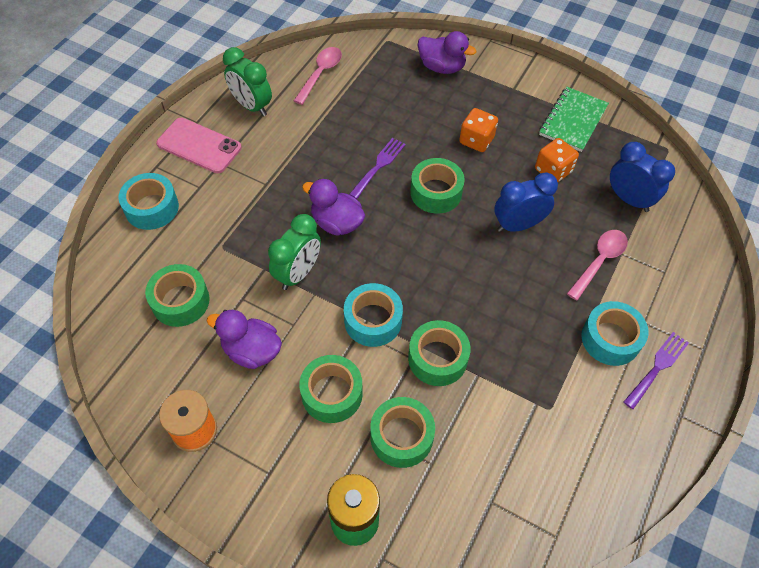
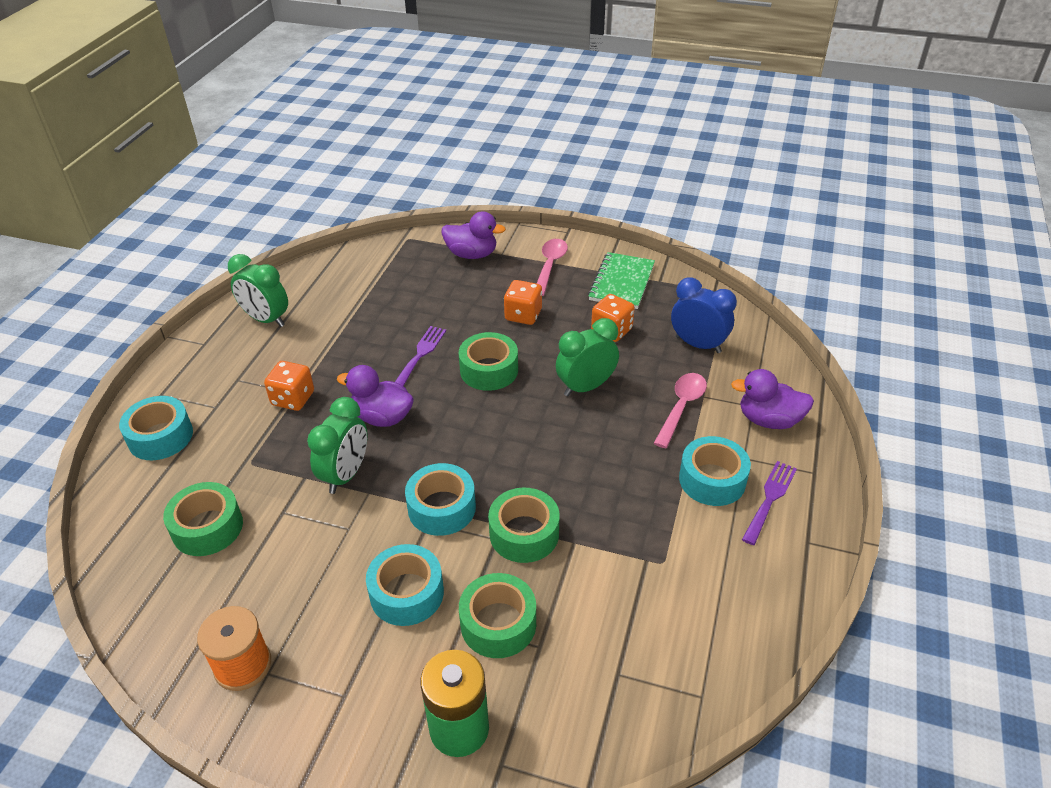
camera: 10 degrees left, 15 degrees down
(199, 146) = (210, 366): pink phone -> none
(251, 351) = (302, 565): purple duck -> purple duck (769, 420)
(264, 190) = (293, 398): none -> orange dice
(320, 74) = (339, 279): pink spoon -> pink spoon (550, 266)
(332, 394) = (407, 593): green tape -> turquoise tape
(518, 225) = (586, 387): blue clock -> green clock

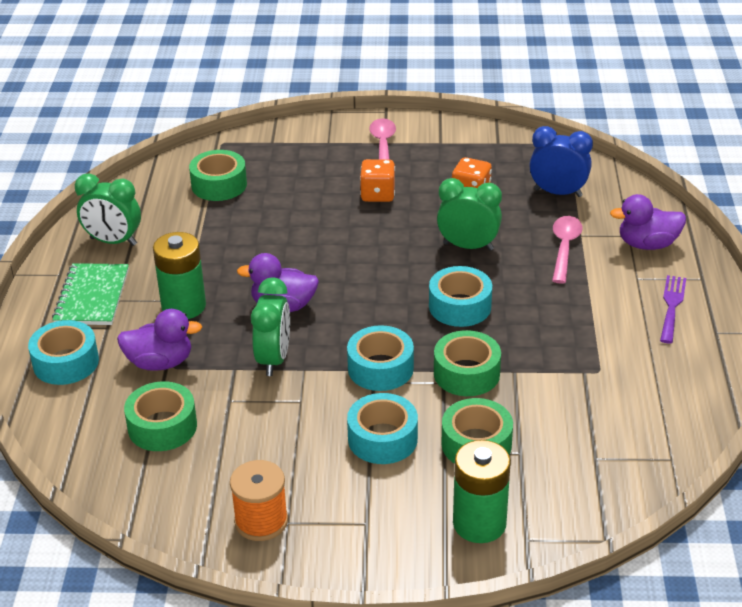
camera: 15 degrees left, 5 degrees down
(293, 398) = (184, 306): orange dice -> green battery
(420, 355) = (292, 246): purple fork -> none
(472, 254) = (297, 147): purple duck -> purple duck (160, 363)
(489, 370) = (368, 248): green tape -> green tape (219, 185)
(586, 387) = (468, 246): green clock -> green clock turned 60 degrees clockwise
(622, 282) = (461, 150): green notebook -> green notebook (92, 297)
(712, 480) = (616, 300): turquoise tape -> turquoise tape (460, 306)

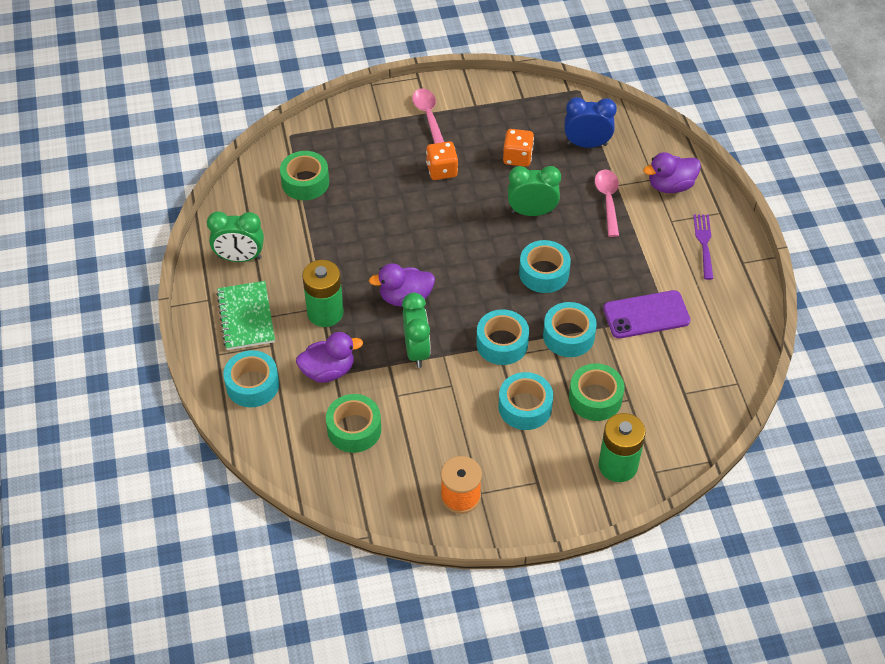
camera: 15 degrees left, 15 degrees up
(466, 373) = (568, 336): green tape -> turquoise tape
(573, 367) = (646, 315): none -> purple phone

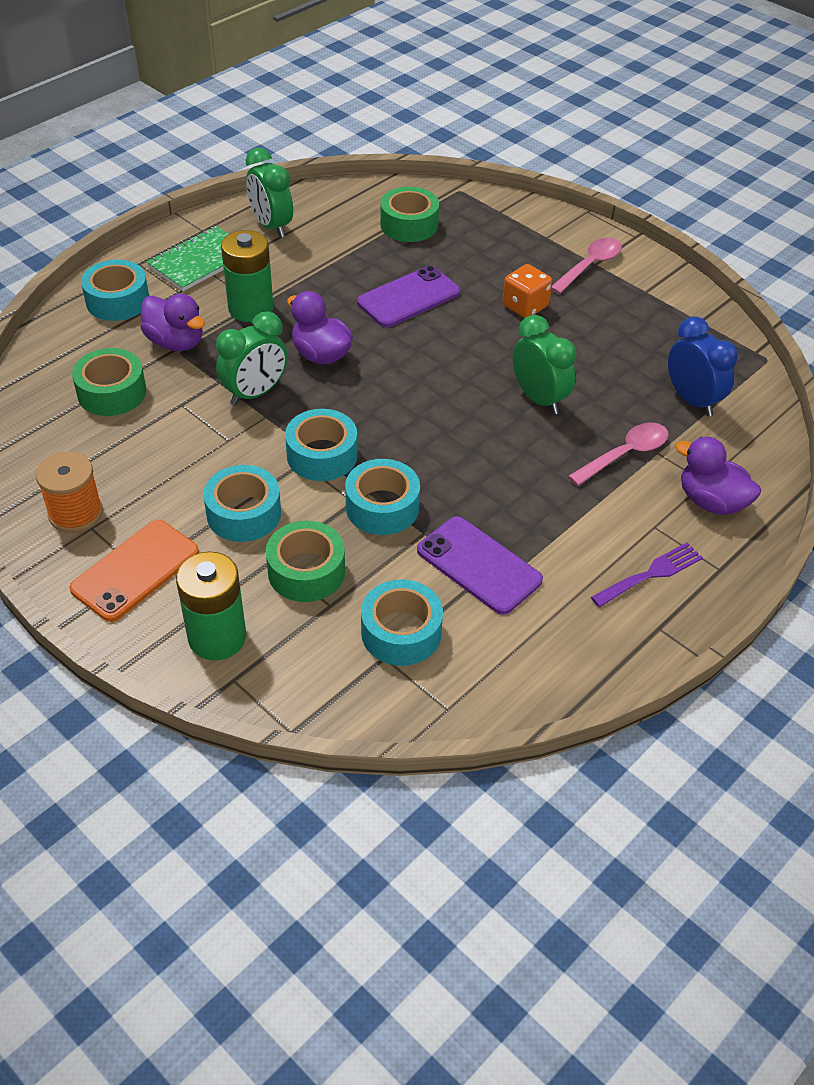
camera: 55 degrees right, 5 degrees down
(384, 223) = (408, 297): none -> purple phone
(517, 157) = (607, 354): orange dice -> none
(535, 484) = (135, 570): none -> orange phone
(544, 273) = (458, 446): turquoise tape -> turquoise tape (401, 632)

